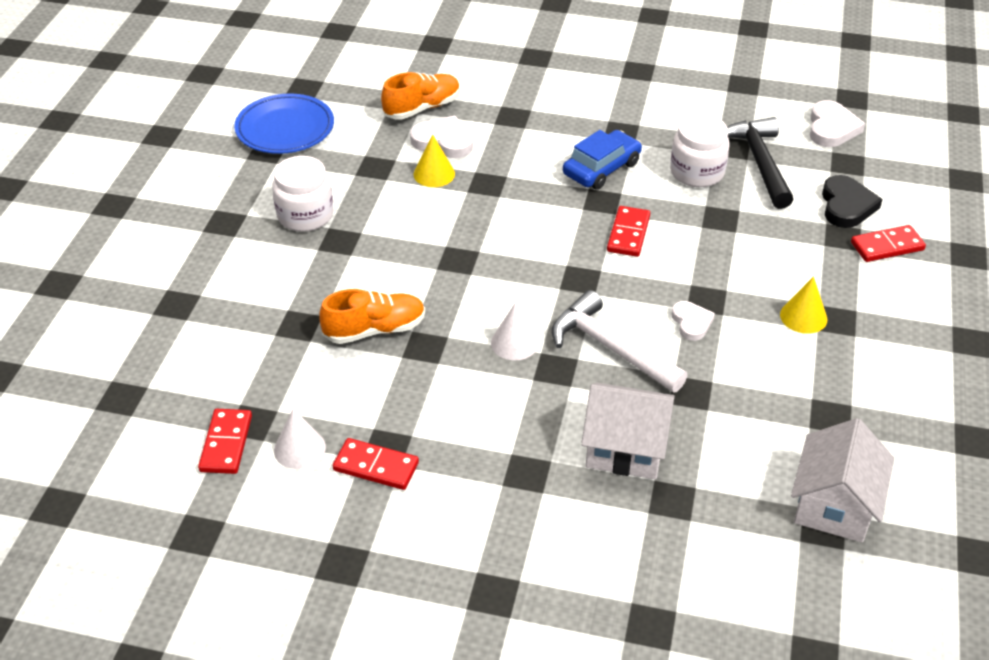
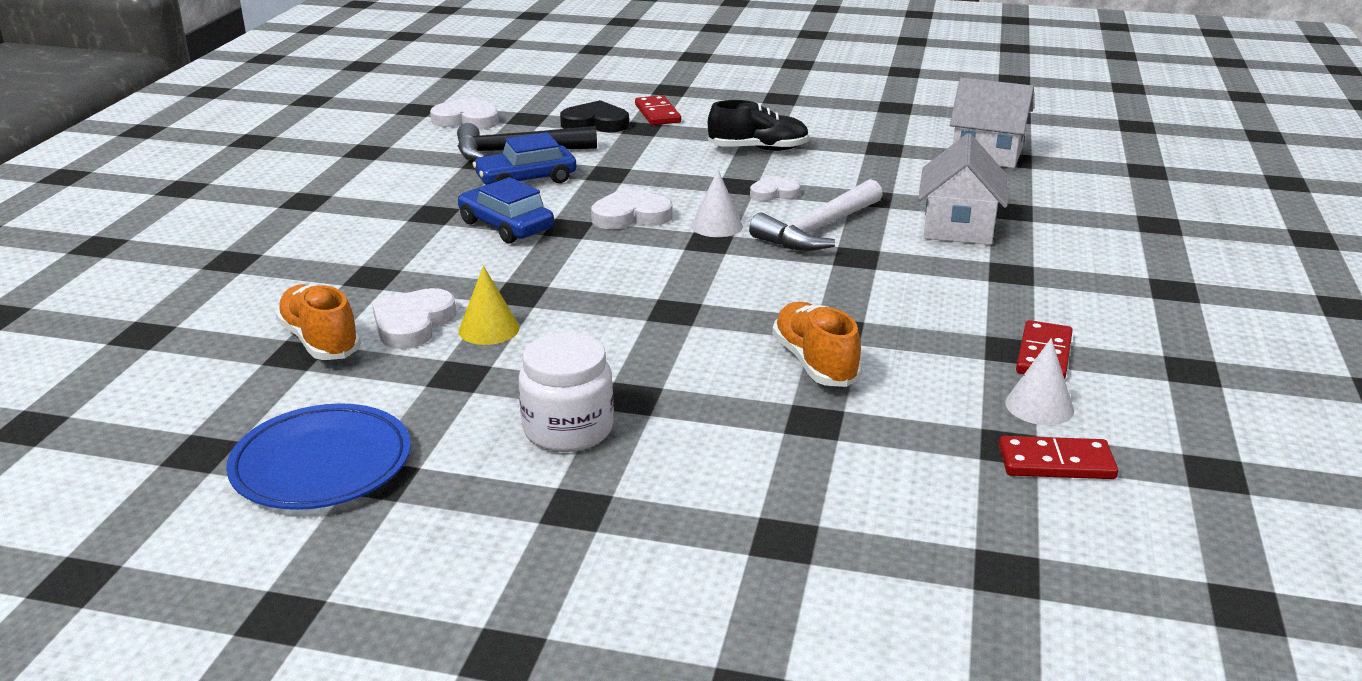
camera: 90 degrees left, 15 degrees down
(514, 343) = (820, 277): white cone -> white cone (717, 226)
(628, 234) = (631, 216): red domino -> white heart
(697, 172) = (526, 180): white jar -> blue car
(803, 317) = (758, 149): yellow cone -> black shoe

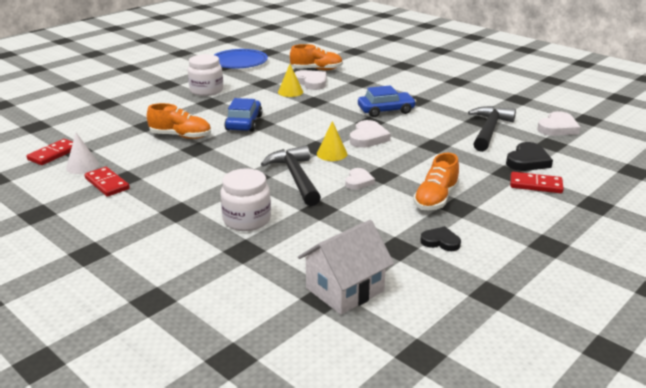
camera: 120 degrees right, 0 degrees up
(526, 180) = (443, 125): blue car -> blue car (244, 123)
(717, 226) = (332, 154): white cone -> yellow cone
(758, 149) = (436, 199): black shoe -> orange shoe
(818, 229) = (295, 177): white hammer -> black hammer
(843, 134) = (440, 241): none -> black heart
(958, 227) = (247, 220): white house -> white jar

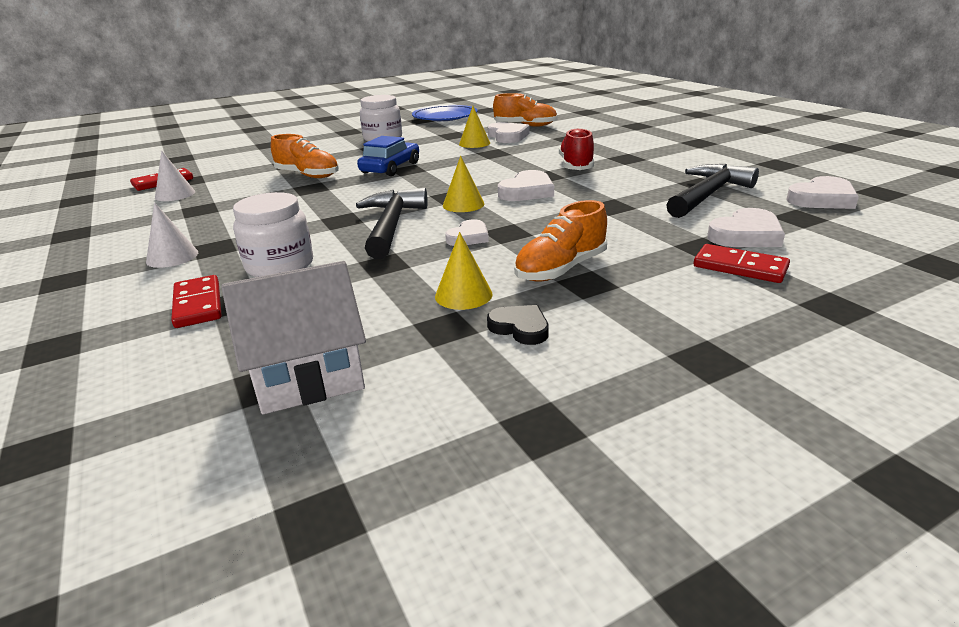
camera: 20 degrees right, 0 degrees up
(107, 184) = (176, 213): red domino -> red domino (198, 304)
(154, 223) = (172, 257): none -> white cone
(386, 110) = (576, 166): blue car -> red shoe
(390, 225) = (463, 295): none -> yellow cone
(527, 161) = (746, 235): black heart -> white heart

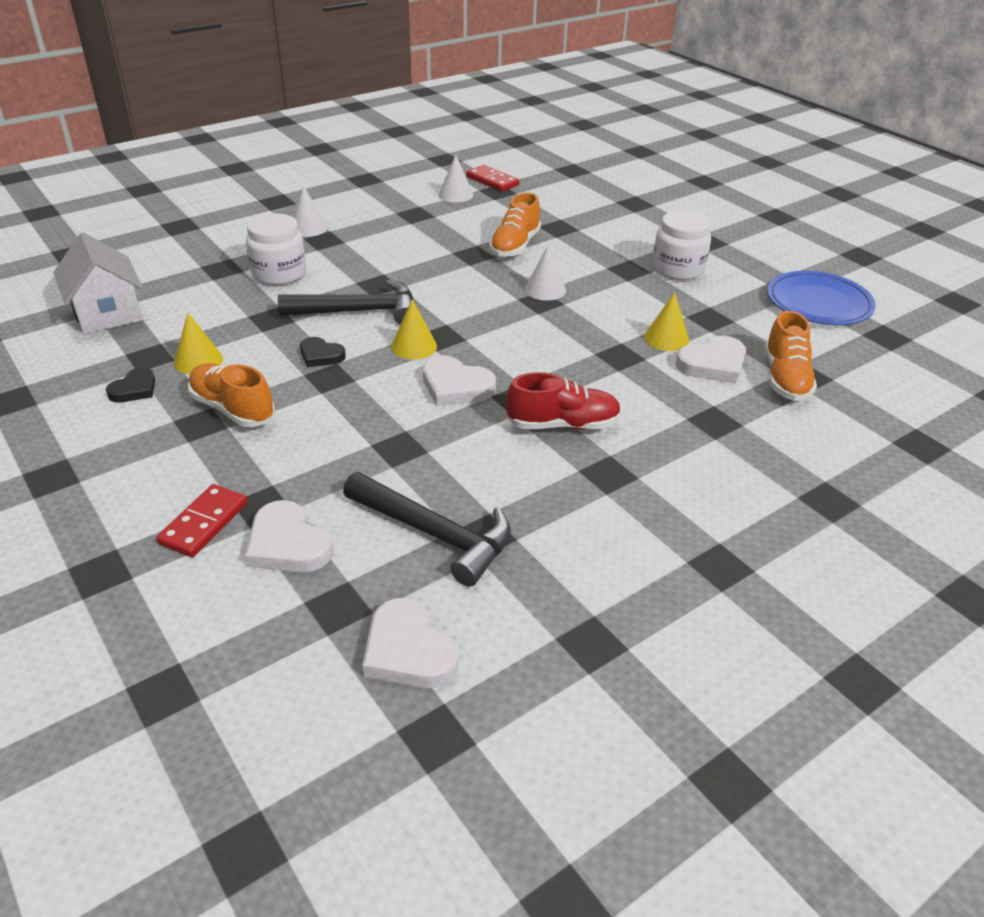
camera: 80 degrees right, 10 degrees up
(198, 304) = (221, 256): red domino -> none
(390, 168) = (545, 289): blue car -> white cone
(468, 237) = (321, 355): white heart -> black heart

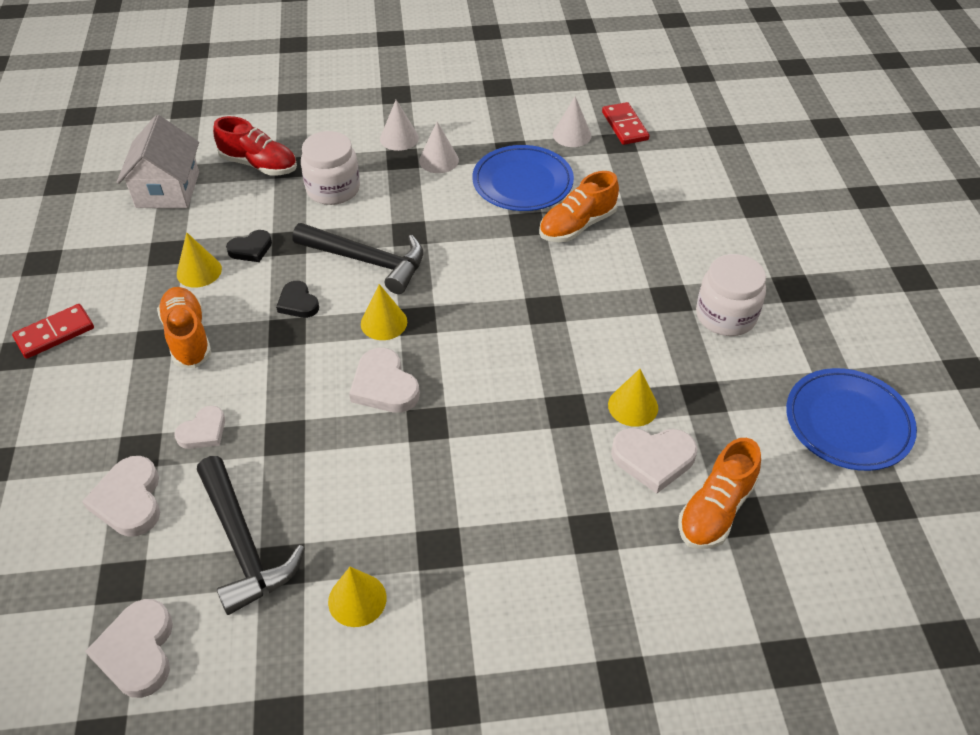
camera: 30 degrees right, 10 degrees up
(134, 389) = (132, 285): black heart -> black heart (251, 249)
(204, 523) = (87, 450): red domino -> red domino (55, 333)
(315, 469) = (203, 431): none -> white heart
(444, 231) = (522, 183): none -> blue plate
(545, 289) = (561, 295): white cone -> white cone (438, 160)
(563, 425) = (443, 472): red shoe -> red shoe (259, 165)
(575, 532) = (357, 599): none -> yellow cone

